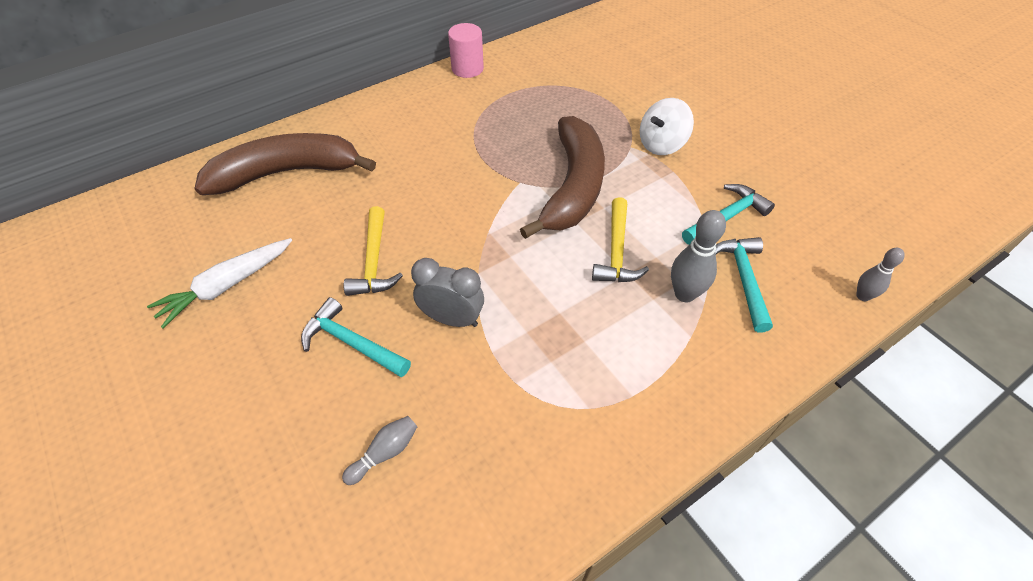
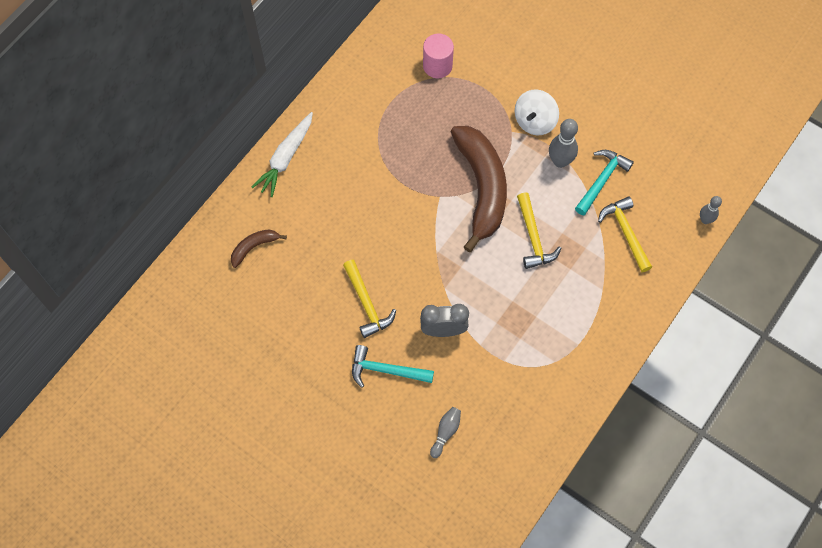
camera: 20 degrees left, 15 degrees up
(227, 286) = (274, 359): white carrot -> white carrot (286, 158)
(287, 173) = (254, 247): brown banana -> brown banana, size x0.44
(467, 69) = (342, 82): pink cylinder -> pink cylinder (437, 66)
(684, 294) = (590, 258): grey bowling pin -> grey bowling pin (560, 161)
(743, 279) = (625, 232): turquoise hammer -> yellow hammer

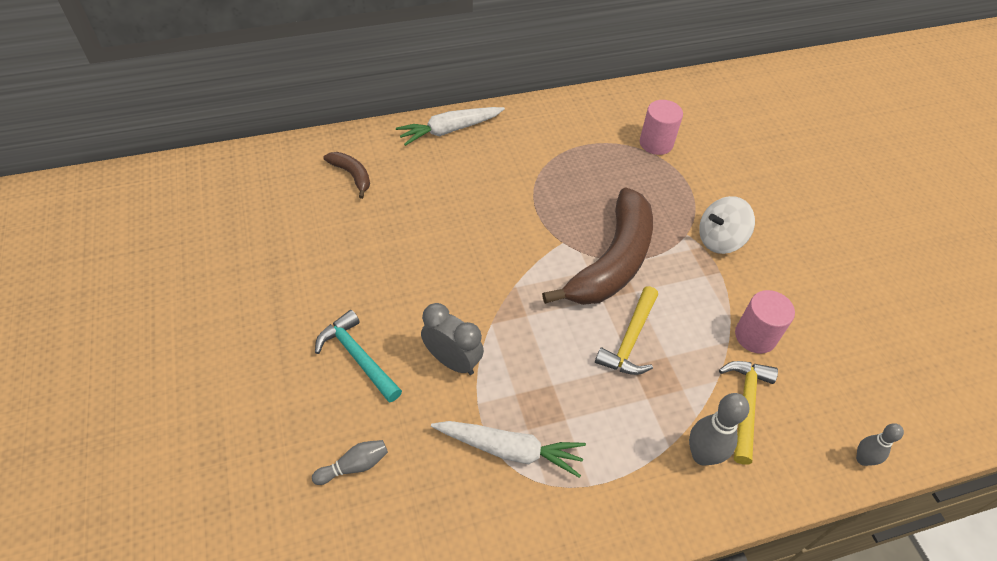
camera: 35 degrees right, 15 degrees down
(254, 247) = (352, 175): brown banana -> brown banana turned 45 degrees clockwise
(367, 304) = (401, 285): yellow hammer -> none
(520, 358) = (509, 450): none -> white carrot
(560, 161) = (719, 289): grey bowling pin -> grey bowling pin (702, 455)
(602, 180) = (755, 336): turquoise hammer -> pink cylinder

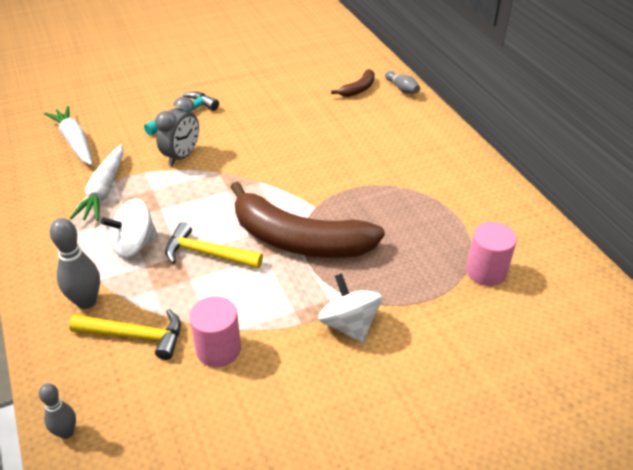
camera: 85 degrees right, 10 degrees down
(354, 466) = (99, 125): grey bowling pin -> grey bowling pin (402, 89)
(450, 130) = (435, 130): white carrot -> white carrot (75, 142)
(614, 410) = (134, 245): none -> white spinning top

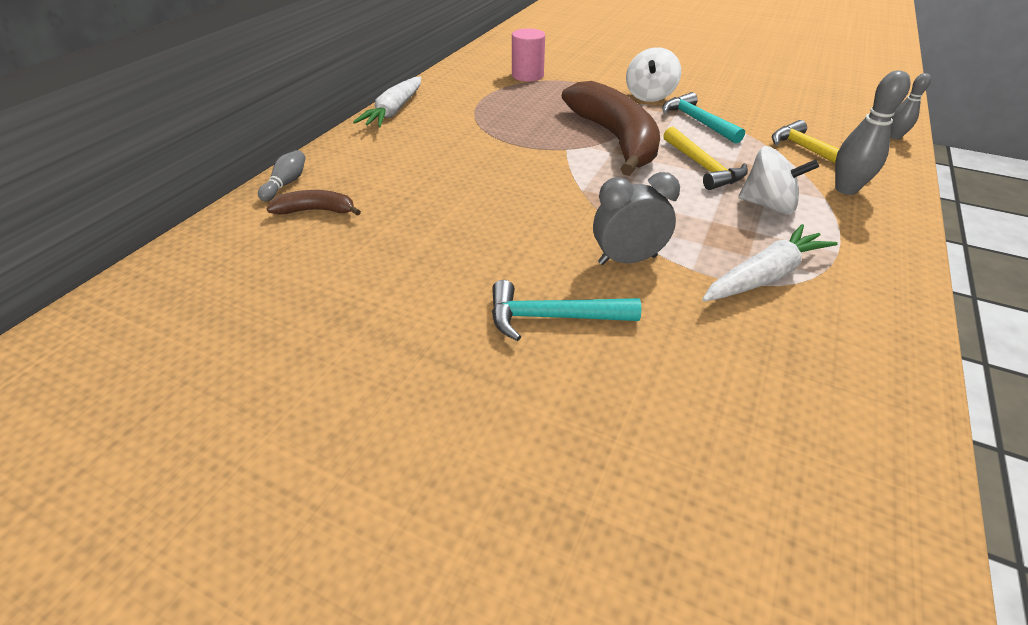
camera: 130 degrees left, 0 degrees up
(75, 142) = (763, 383): white carrot -> white carrot (394, 111)
(218, 349) = (752, 122): pink cylinder -> none
(265, 313) = (697, 121): none -> turquoise hammer

